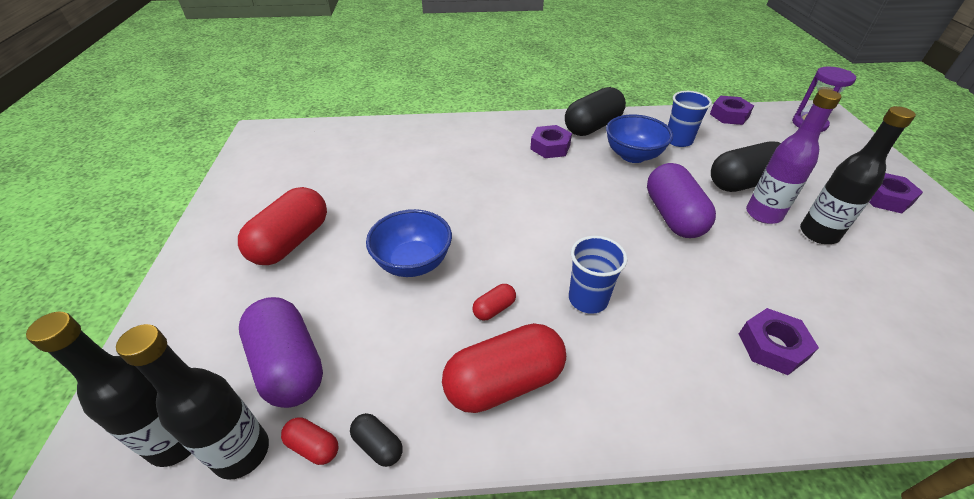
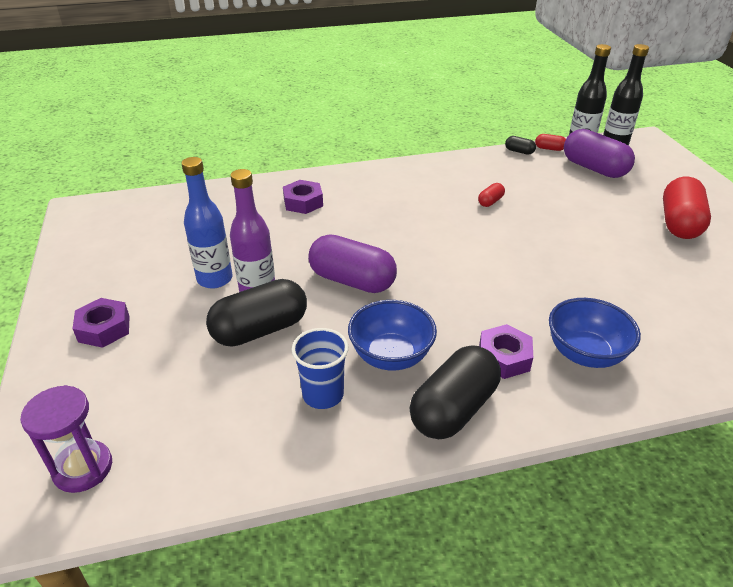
camera: 170 degrees right, 5 degrees down
(413, 263) = (568, 220): blue bowl -> blue bowl (585, 354)
(504, 382) = (468, 174): red capsule -> none
(588, 299) = (426, 213): blue cup -> none
(673, 216) = (352, 281): purple capsule -> purple capsule turned 45 degrees counterclockwise
(729, 115) = (216, 475): purple nut -> none
(818, 234) = (215, 279): black bottle -> blue bottle

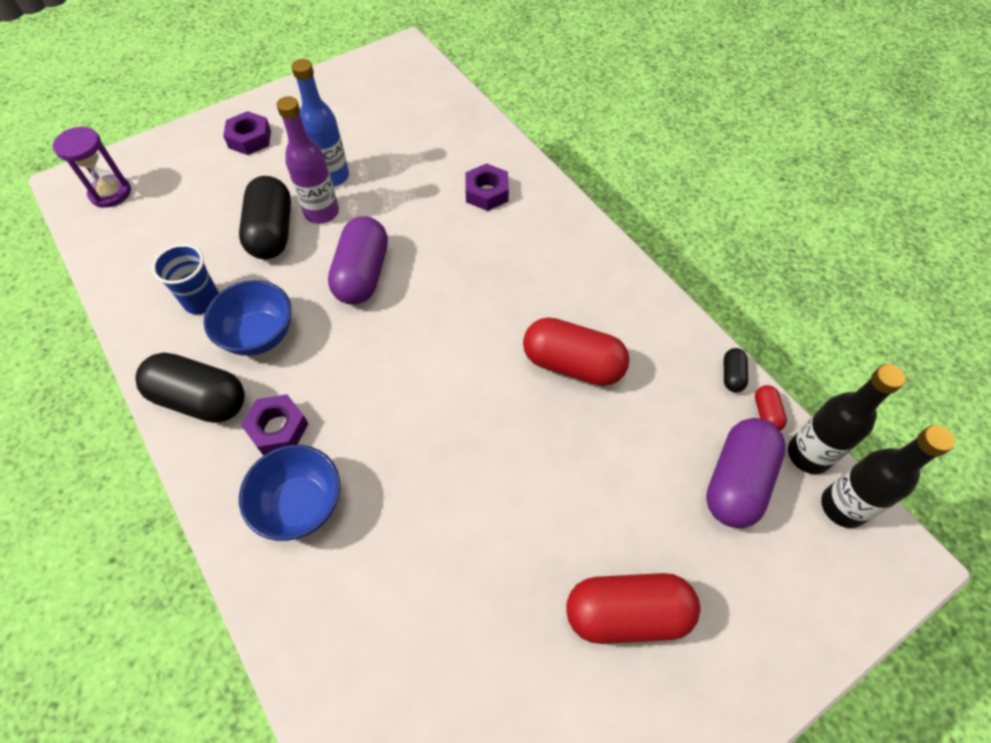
camera: 70 degrees right, 20 degrees up
(260, 330) = (272, 232): black capsule -> black capsule turned 45 degrees clockwise
(490, 202) = (572, 364): red capsule -> red capsule, size x2.24

